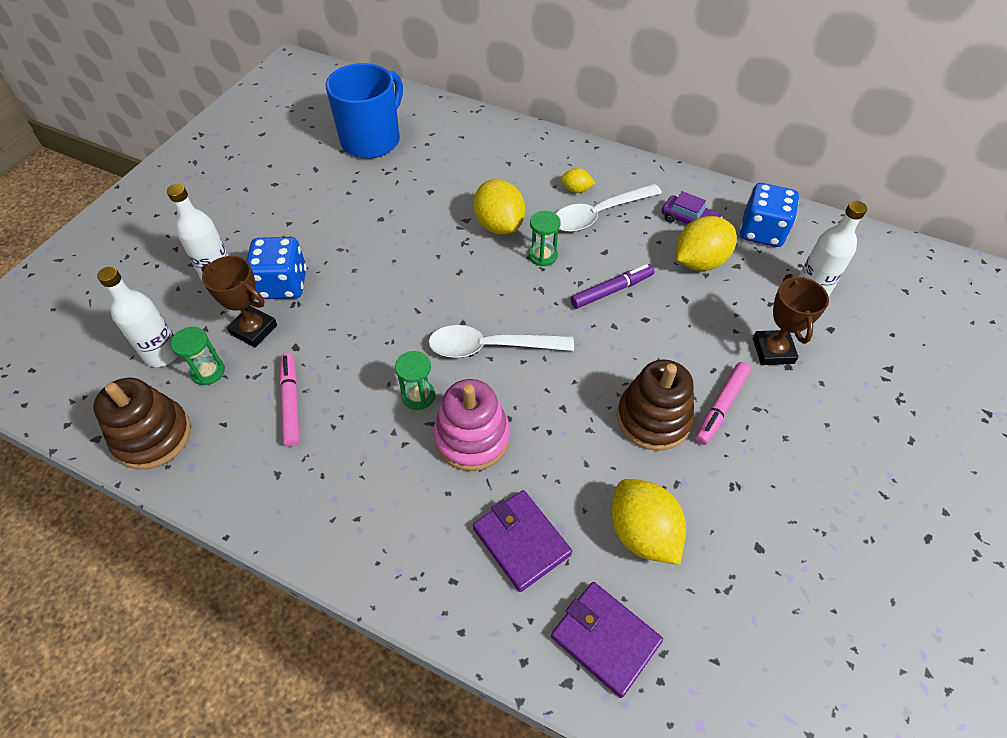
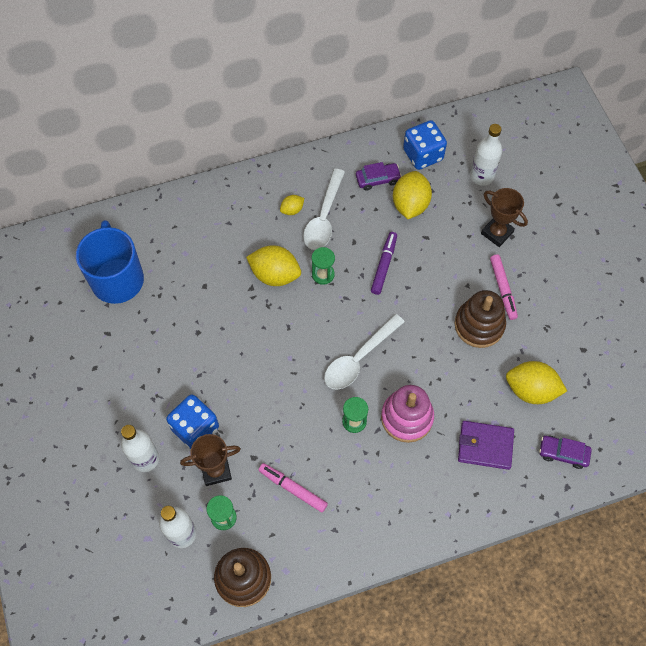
camera: 45 degrees left, 10 degrees up
(605, 639) = (563, 453): purple wallet -> purple car

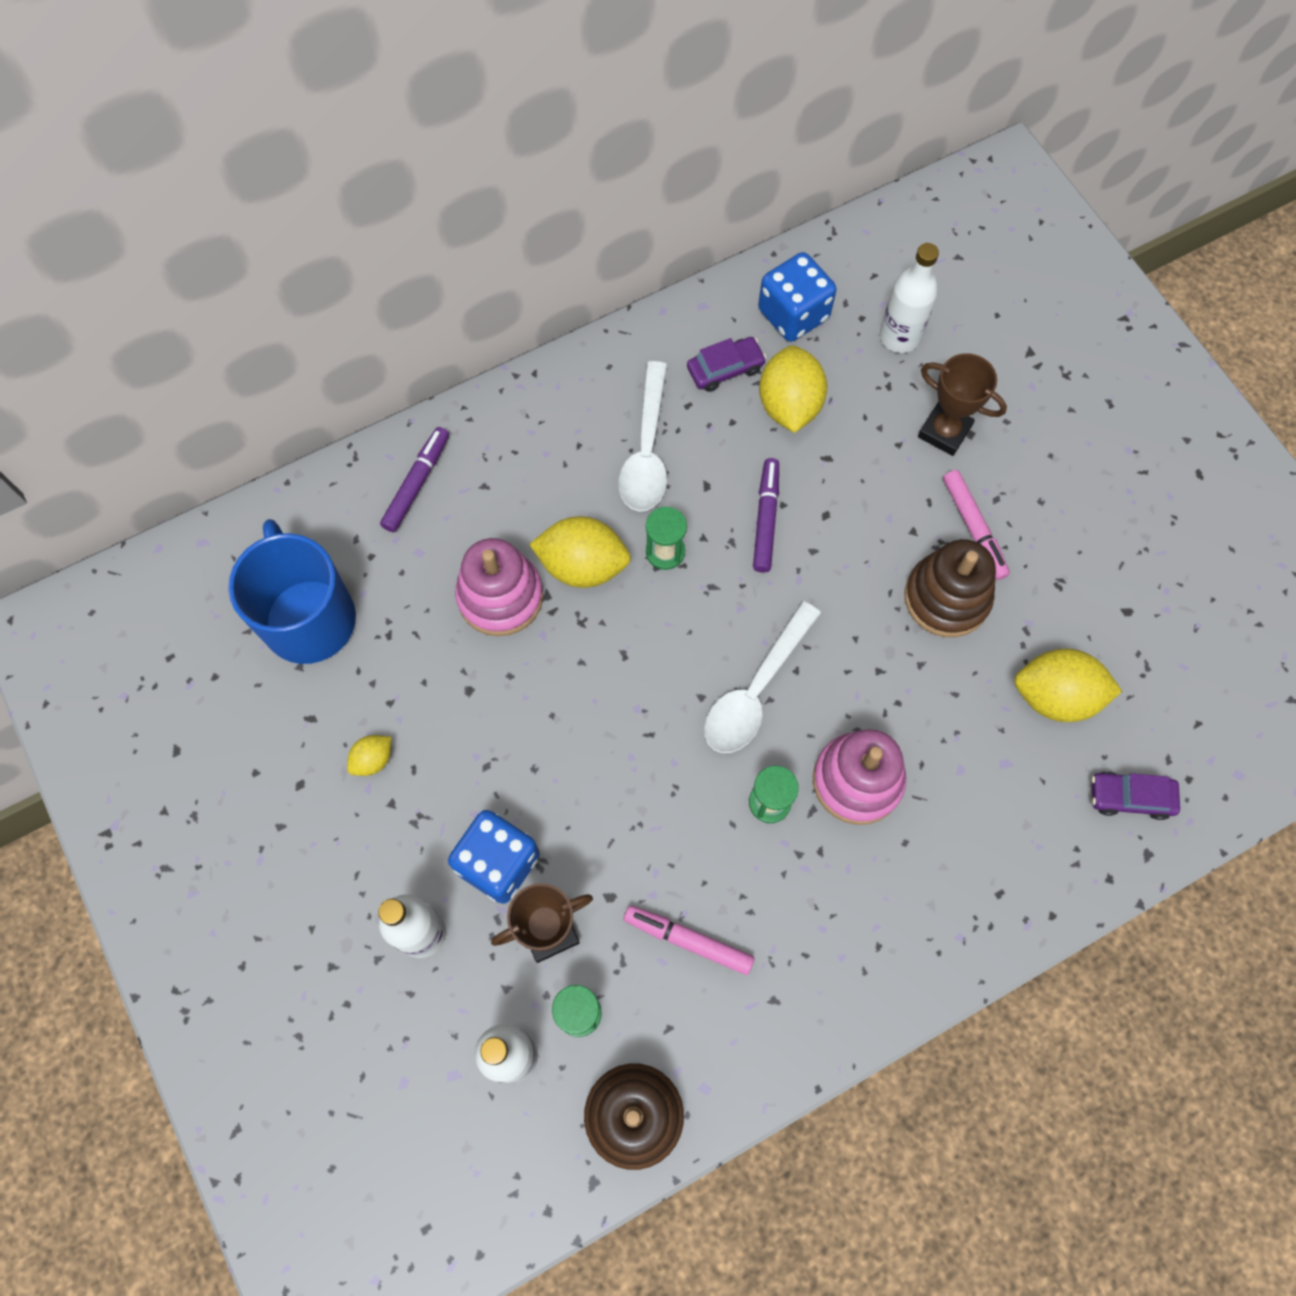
camera: 10 degrees left, 5 degrees up
(191, 215) = (417, 483): none -> purple marker
(225, 284) = (500, 596): none -> pink stacking toy
(292, 210) = (589, 446): yellow lemon -> yellow lemon (373, 760)
(485, 446) = (998, 807): purple wallet -> none

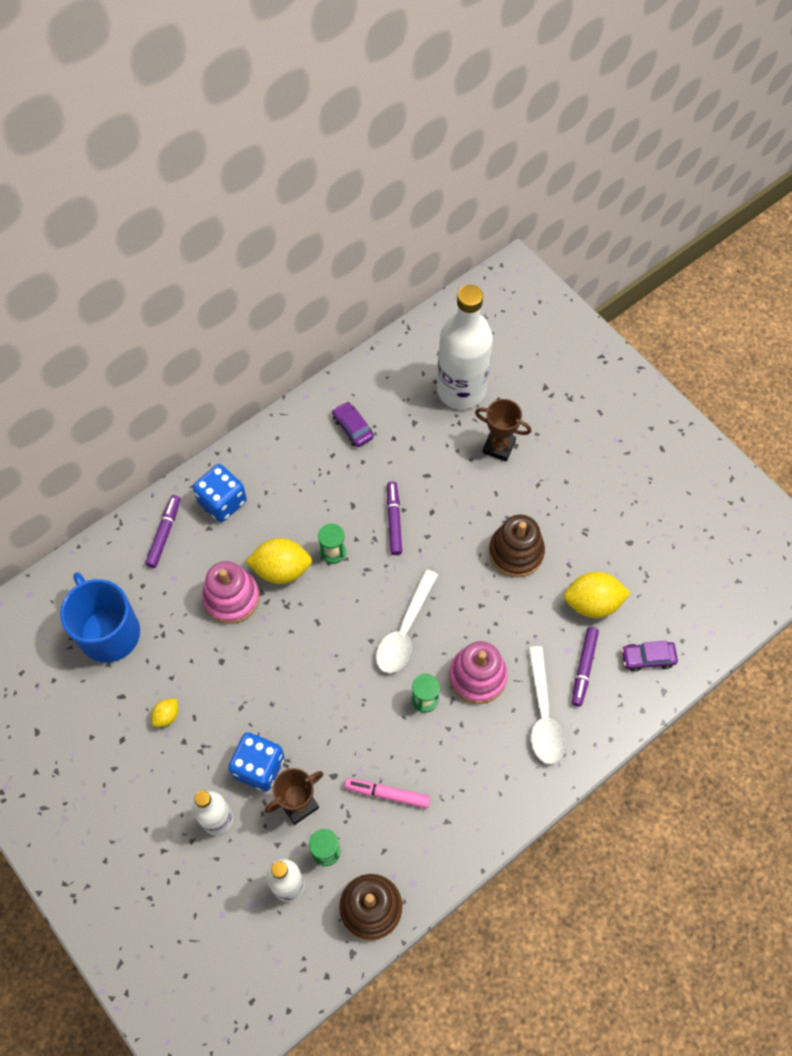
camera: 10 degrees left, 5 degrees down
(647, 451) = (310, 489): white spoon -> white spoon (543, 714)
(725, 369) = (352, 428): purple car -> purple car turned 90 degrees counterclockwise
(789, 405) = (397, 445): yellow lemon -> none
(793, 314) = (390, 386): blue dice -> blue dice (222, 502)
(899, 337) = (461, 390): white bottle -> white bottle, size x1.82
(973, 528) = (526, 505): pink marker -> none
(1026, 795) = (584, 668): none -> purple marker

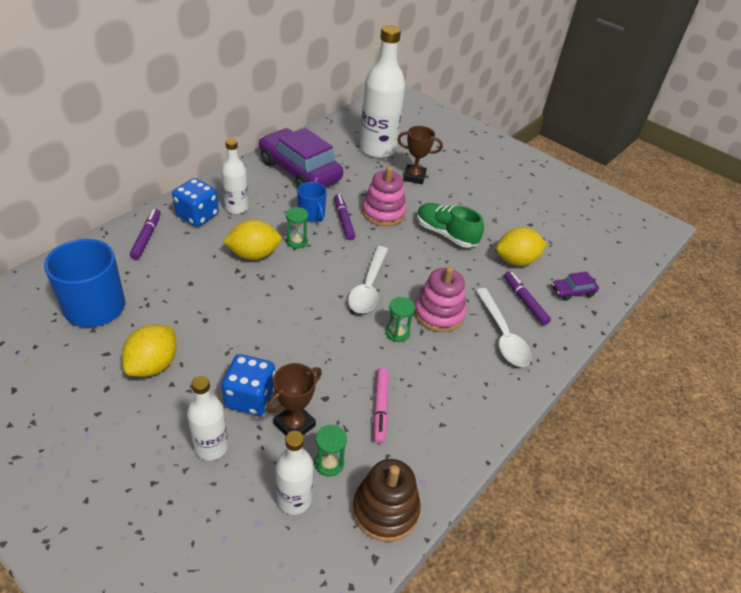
camera: 15 degrees left, 20 degrees down
(167, 716) = (153, 365): yellow lemon -> yellow lemon, size x1.97
(231, 598) = (211, 275): pink stacking toy -> pink stacking toy (383, 212)
(268, 491) = (236, 208): none -> white bottle
(352, 428) = (299, 171): purple car -> purple car, size x2.37
(356, 509) = (311, 215): none -> blue mug
(387, 794) = (380, 407): pink marker -> pink marker turned 90 degrees counterclockwise
(516, 552) = (446, 234): brown stacking toy -> green shoe
(584, 668) = (524, 301): purple marker -> purple marker turned 150 degrees clockwise

